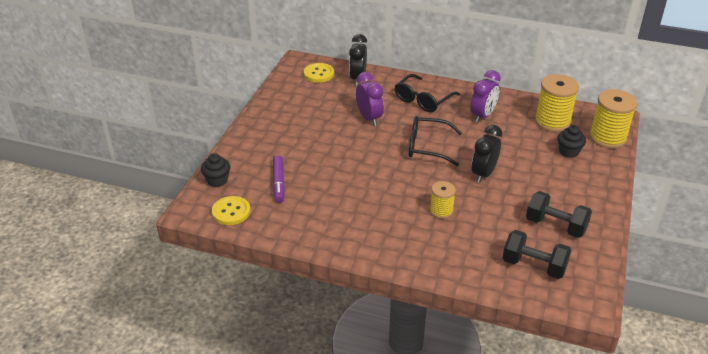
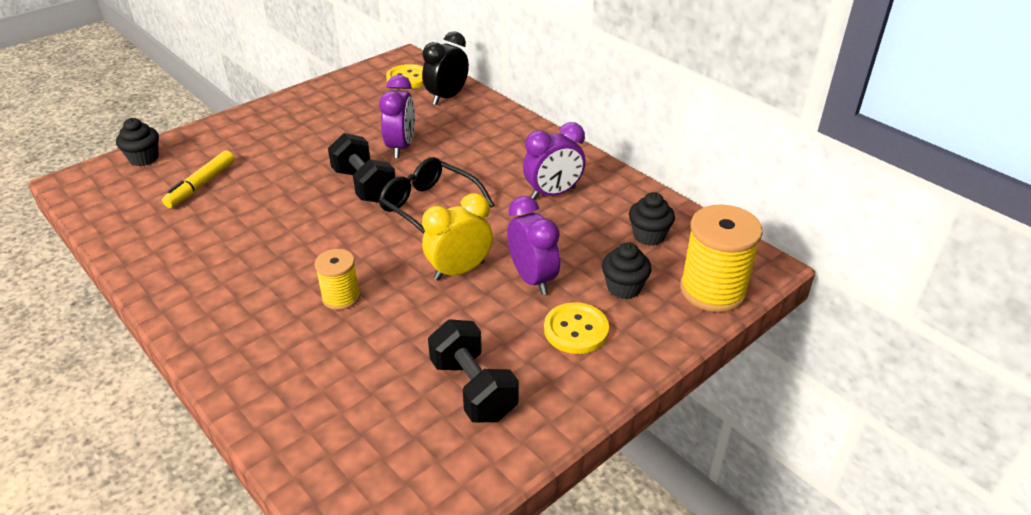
camera: 30 degrees right, 0 degrees up
(231, 212) = (109, 198): yellow button -> yellow button (576, 330)
(278, 182) = (201, 185): purple marker -> yellow marker
(423, 100) = (497, 147): black glasses -> none
(483, 174) = (459, 270): black clock -> yellow clock
(523, 164) = (532, 279): none -> purple clock
(534, 266) = (367, 435): black dumbbell -> black dumbbell (364, 186)
(552, 121) = (649, 236): yellow spool -> black cupcake

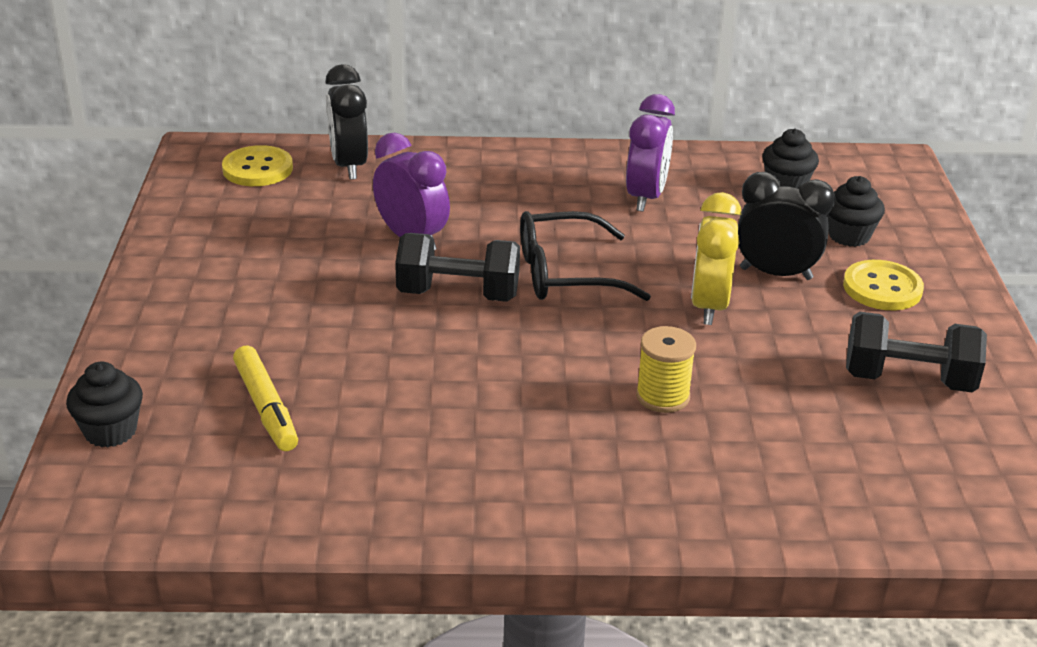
camera: 50 degrees left, 5 degrees down
(532, 279) = (776, 274): purple clock -> black clock
(712, 290) = (904, 199): yellow spool -> none

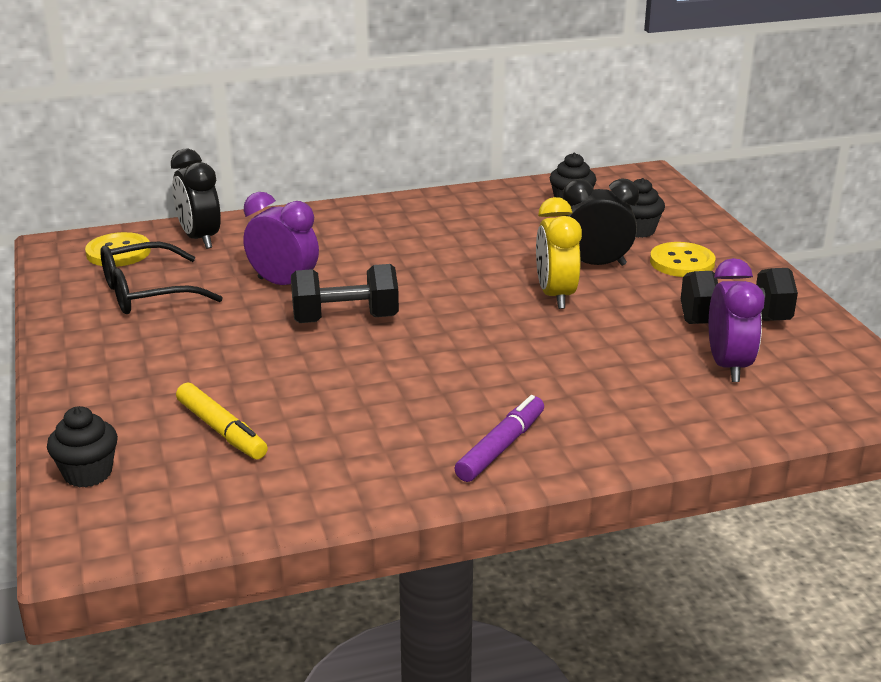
camera: 15 degrees left, 5 degrees down
(554, 491) = (501, 447): none -> purple marker
(565, 274) = (427, 290): black glasses -> black glasses (147, 293)
(646, 197) = (464, 226): purple clock -> purple clock (728, 366)
(662, 396) = (552, 365): yellow spool -> none

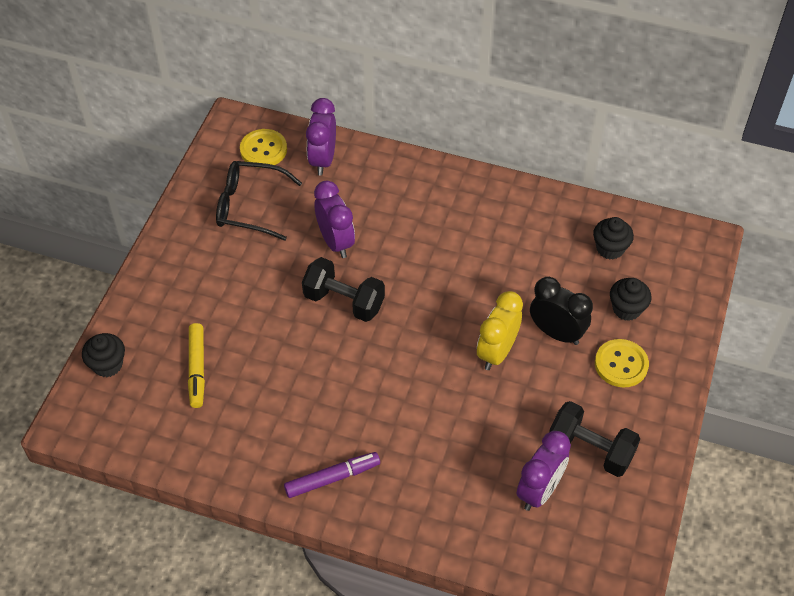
camera: 35 degrees right, 25 degrees up
(200, 239) = (323, 160): black clock -> purple clock

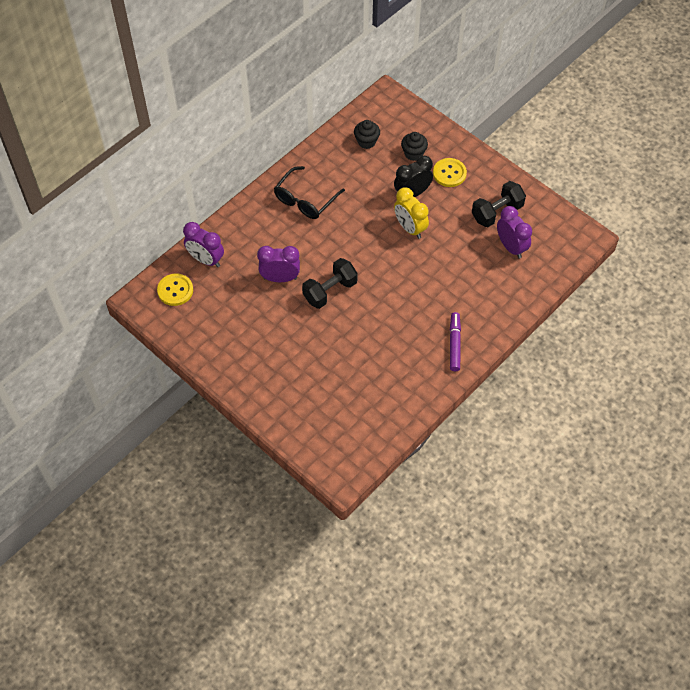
camera: 65 degrees left, 5 degrees up
(108, 365) = (308, 440): black cupcake -> none
(197, 369) = (338, 390): yellow marker -> none
(249, 206) = (221, 316): black glasses -> black glasses (305, 200)

